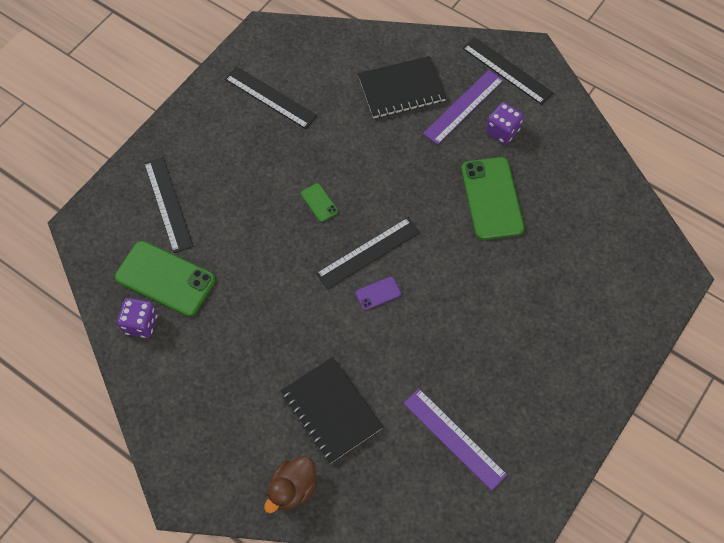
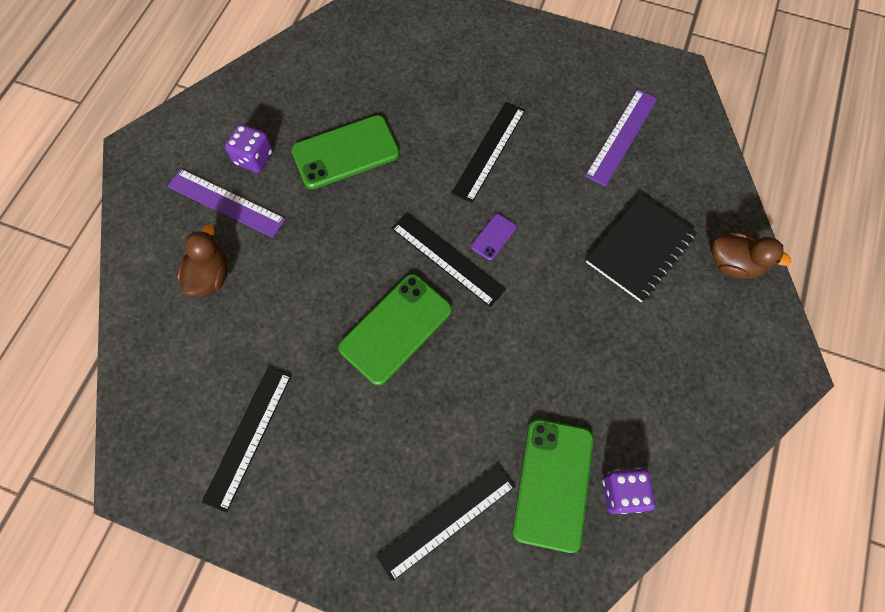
camera: 105 degrees left, 5 degrees up
(319, 202) = (396, 328): green phone -> green phone, size x2.20
(378, 293) = (493, 237): purple phone -> purple phone turned 75 degrees clockwise
(401, 89) = (210, 275): black notebook -> brown duck
(507, 70) = (166, 168): black ruler -> black ruler (489, 151)

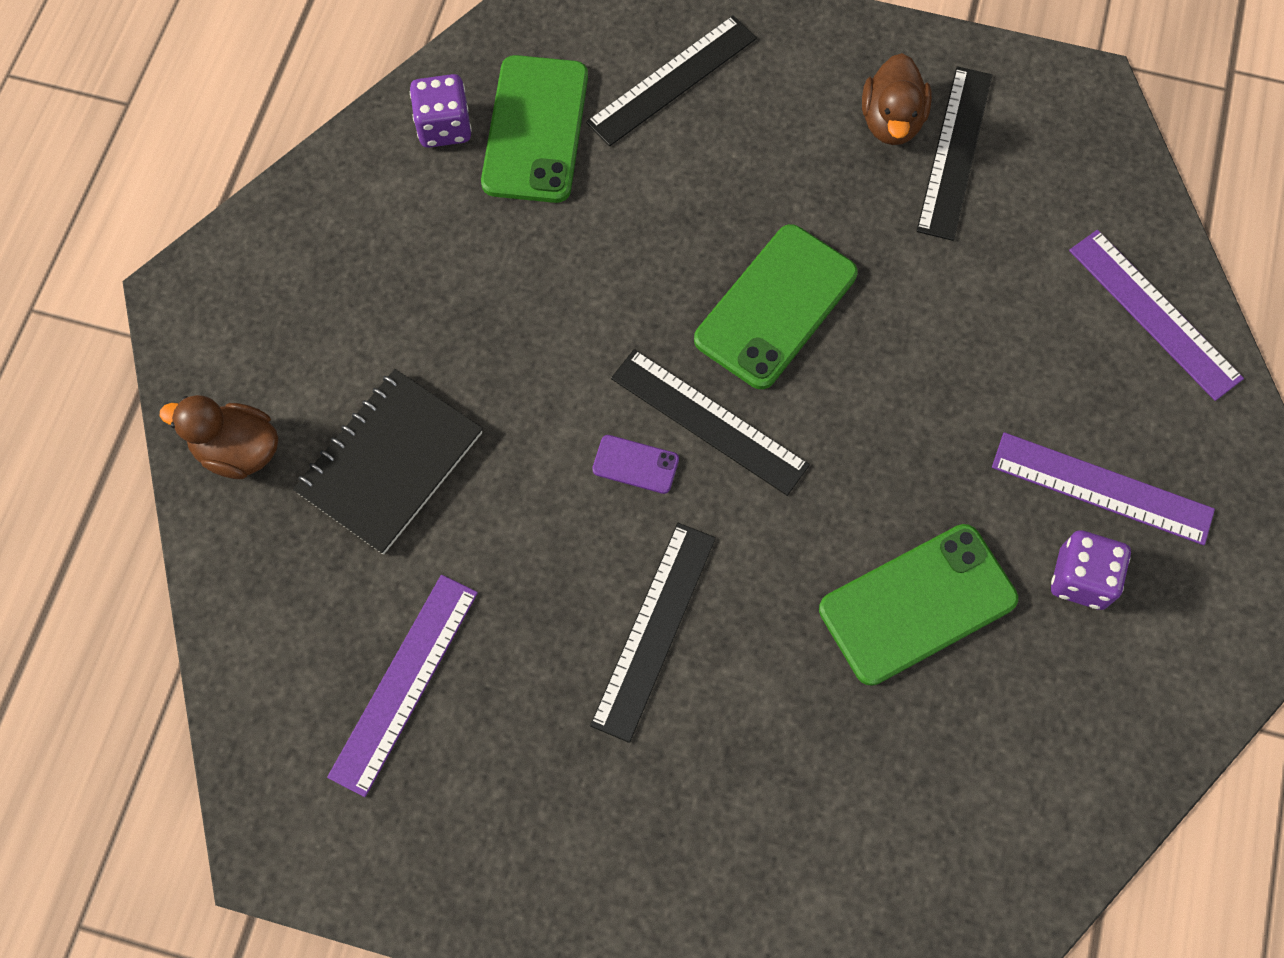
camera: 175 degrees right, 0 degrees up
(155, 303) = (1154, 314): none -> purple ruler
(210, 275) = (1084, 363): brown duck -> brown duck (891, 121)
(493, 237) = (635, 464): purple phone -> purple phone turned 75 degrees clockwise

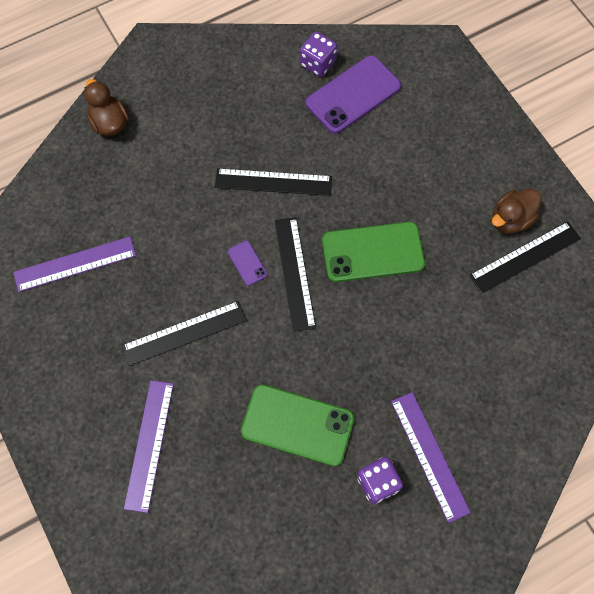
camera: 45 degrees right, 0 degrees up
(390, 463) = (157, 177): black notebook -> none
(535, 129) = (353, 95): green phone -> purple phone
(672, 80) = (432, 122): black ruler -> black ruler (273, 182)
(1154, 314) = (539, 406): purple ruler -> purple ruler (149, 444)

